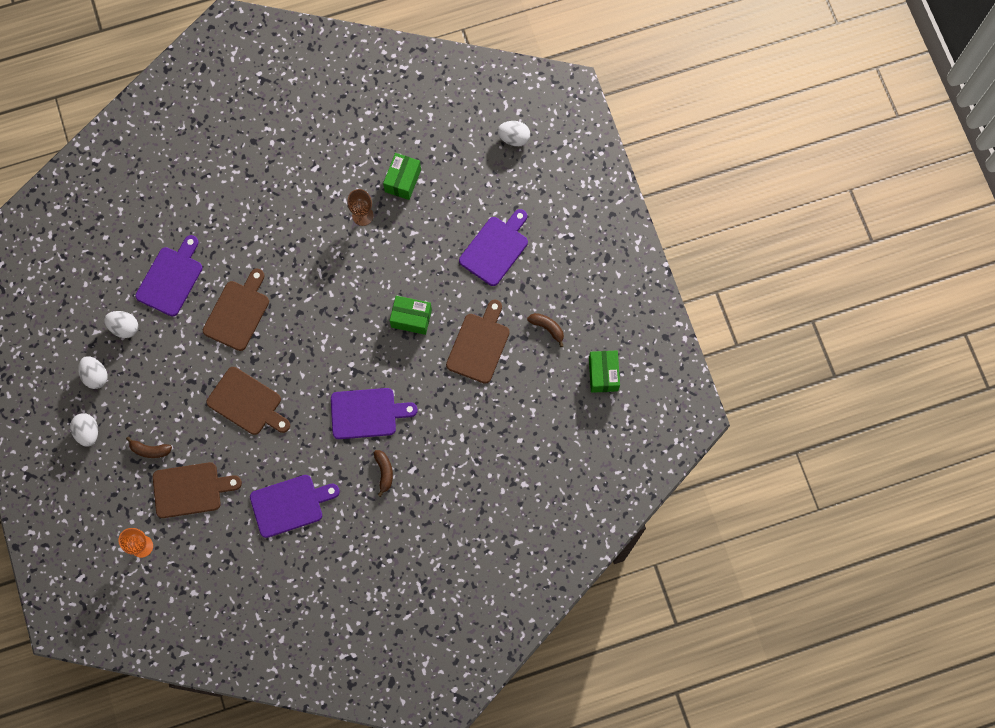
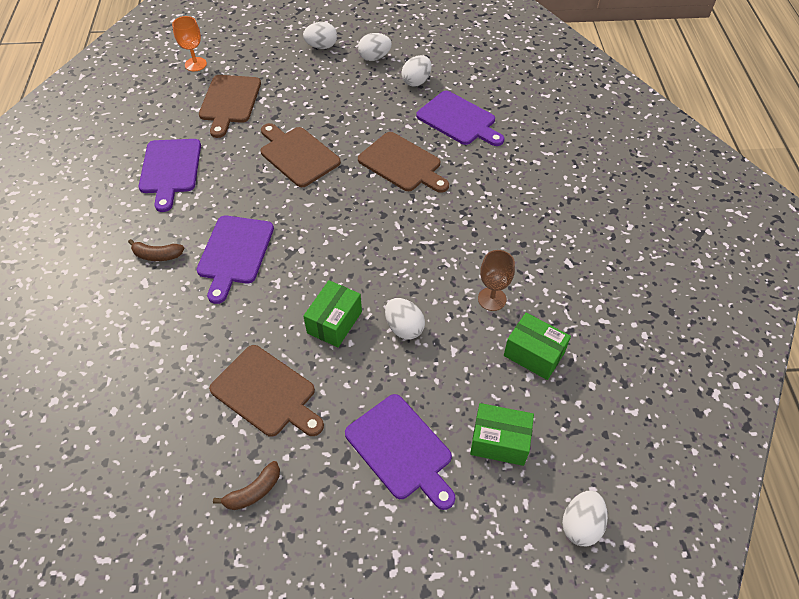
camera: 105 degrees right, 20 degrees down
(150, 450) = (283, 81): brown banana -> none
(247, 403) = (297, 155): brown cutting board -> brown cutting board turned 90 degrees clockwise
(403, 269) = (404, 328): none -> white egg
(603, 374) = (146, 556): green box -> green box (499, 441)

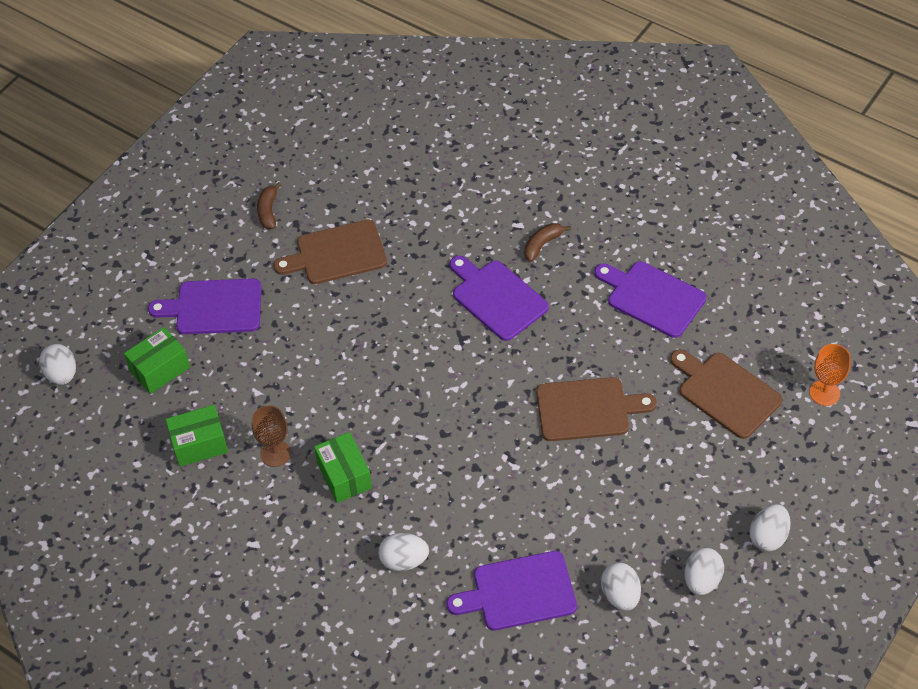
camera: 130 degrees right, 0 degrees up
(334, 322) = (359, 328): green box -> green box (344, 476)
(402, 164) = (497, 492): brown cutting board -> none
(404, 328) = (309, 372): white egg -> white egg (404, 560)

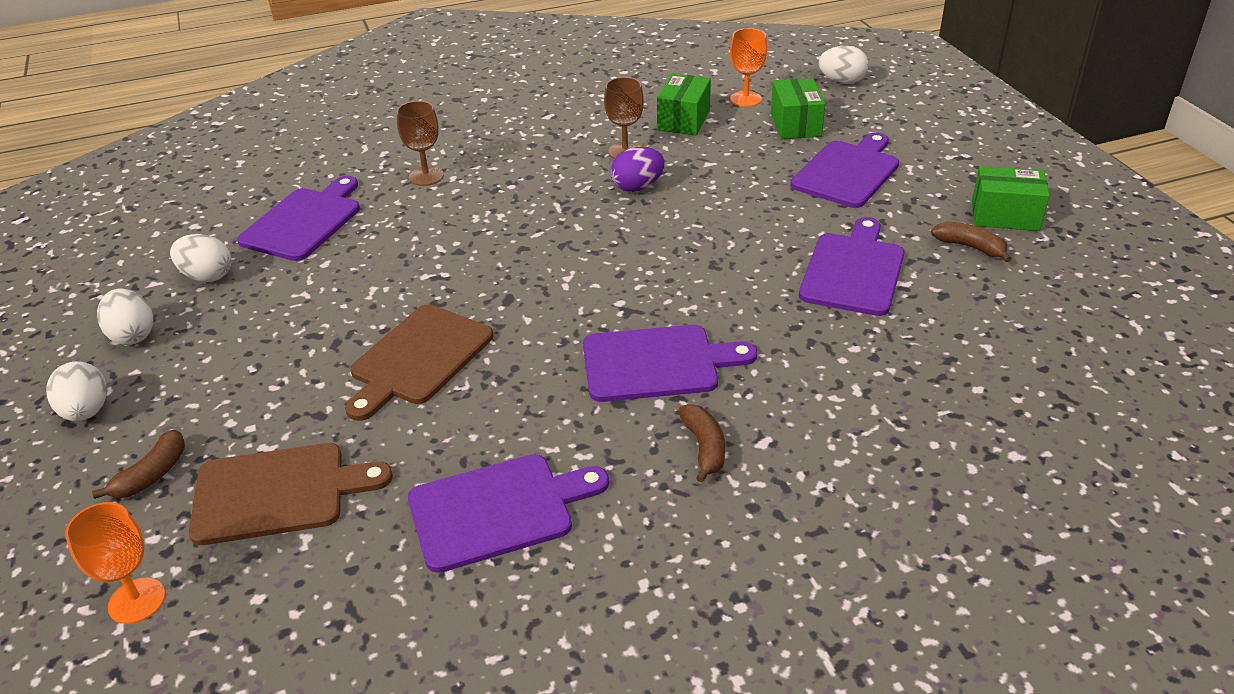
camera: 125 degrees right, 15 degrees down
(135, 422) = (745, 99): none -> orange goblet
(320, 415) = (637, 187): none -> purple egg
(336, 254) = (853, 270): brown cutting board -> purple cutting board
(344, 476) = (553, 177): green box -> green box (1005, 216)
(404, 560) = (426, 176): white egg -> brown goblet
(769, 458) = (152, 474): none -> brown banana

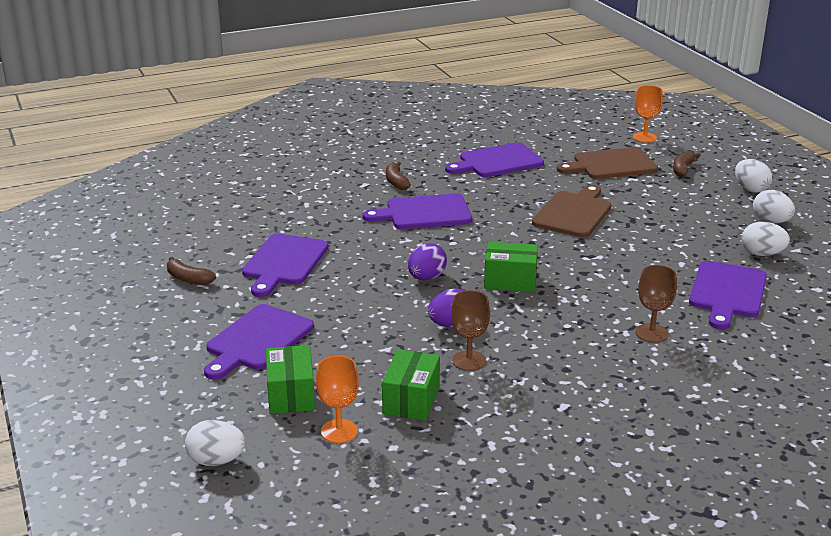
camera: 175 degrees right, 10 degrees down
(661, 245) = (426, 278): none -> purple egg
(1005, 216) = (143, 302): green box -> green box (510, 281)

